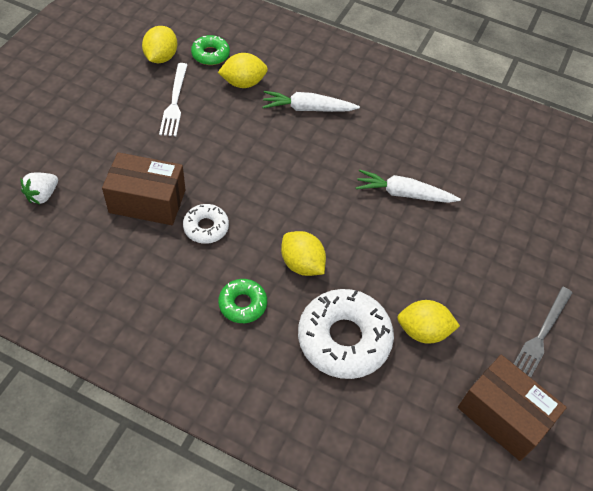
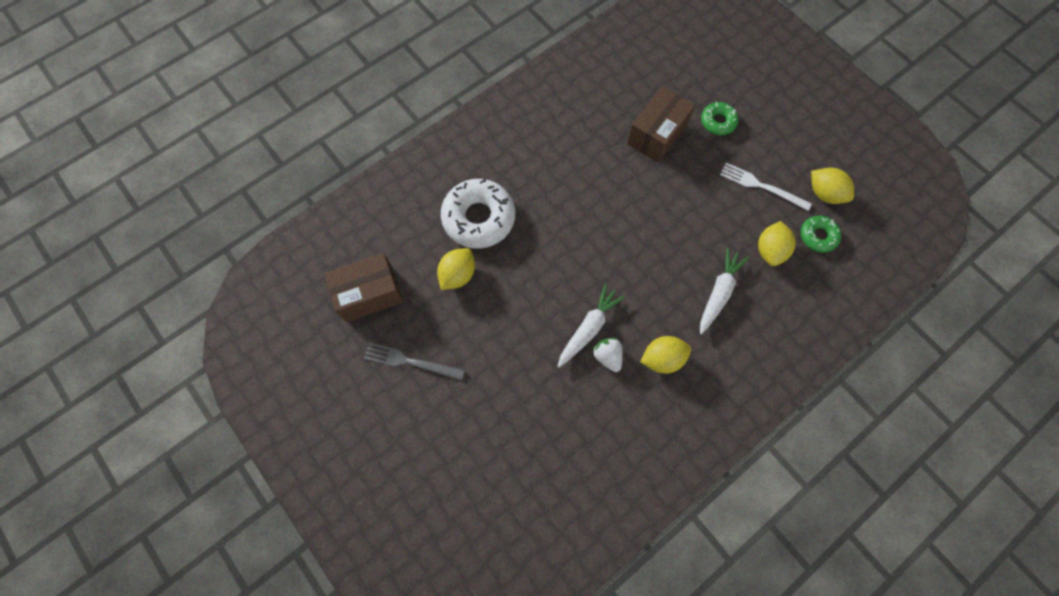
camera: 120 degrees right, 15 degrees up
(43, 195) = (688, 71): white strawberry -> white strawberry (607, 356)
(206, 227) = (615, 165): white donut -> none
(242, 304) = (537, 165): green donut -> green donut (718, 122)
(302, 264) = (553, 217): yellow lemon -> yellow lemon (662, 358)
(541, 335) = (410, 361): grey fork -> grey fork turned 45 degrees counterclockwise

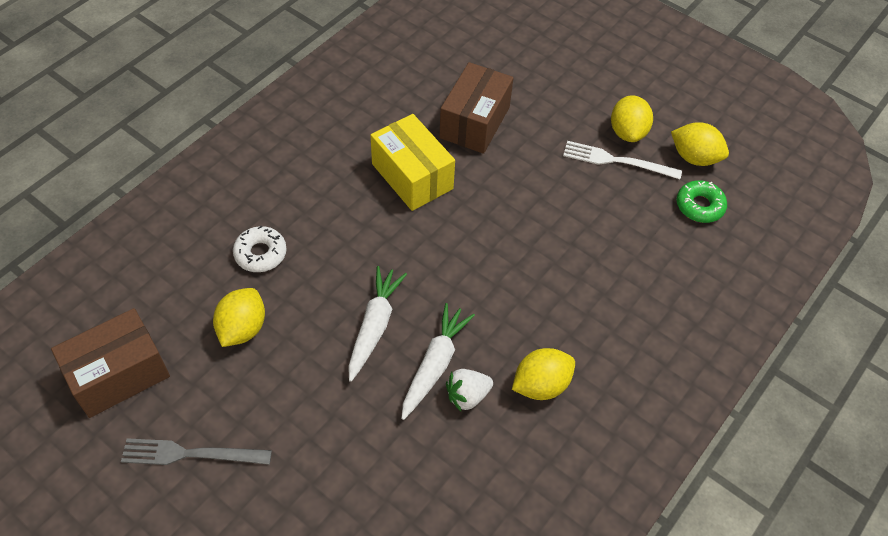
camera: 15 degrees left, 15 degrees down
(479, 218) = (260, 253): white donut -> white donut, size x0.52
(600, 173) = (412, 176): none -> yellow box
(607, 356) = (467, 396): white strawberry -> white strawberry turned 75 degrees counterclockwise
(718, 122) = (546, 98): green donut -> none
(718, 293) = (594, 292): white carrot -> white carrot (374, 326)
(770, 250) = (646, 231): yellow lemon -> yellow lemon (627, 132)

